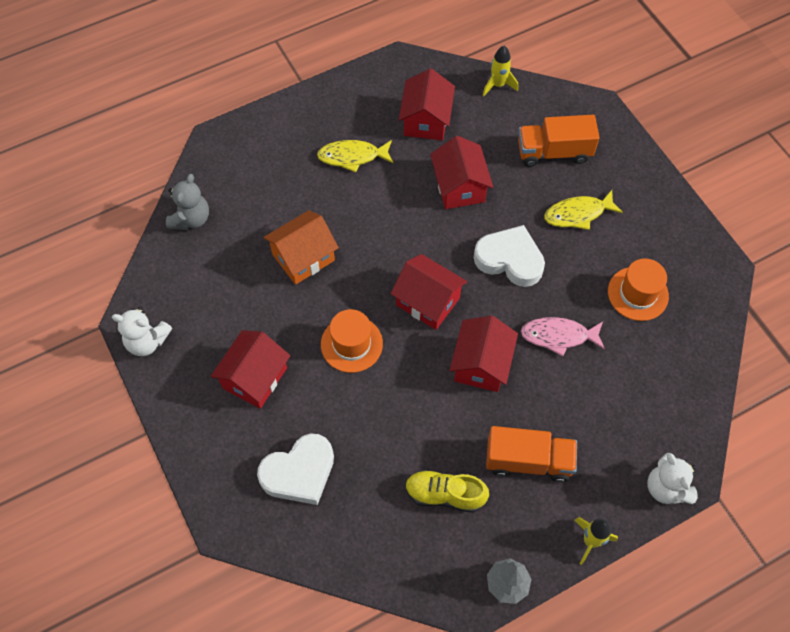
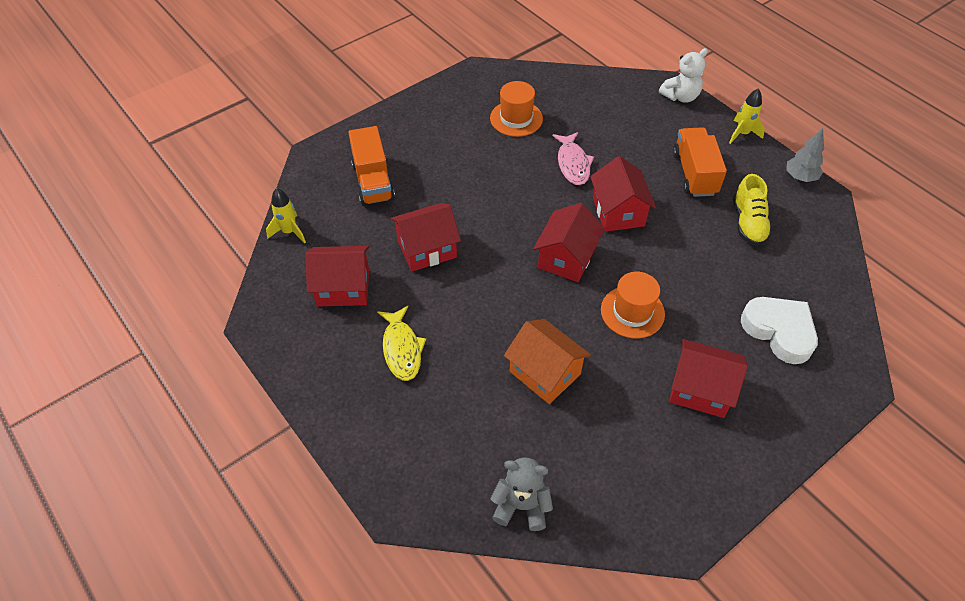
camera: 100 degrees left, 10 degrees down
(147, 341) = (699, 512): white teddy bear -> none
(481, 364) = (618, 212): red house -> red house turned 75 degrees clockwise
(510, 259) = (503, 203): white heart -> none
(578, 214) = (442, 160): yellow fish -> none

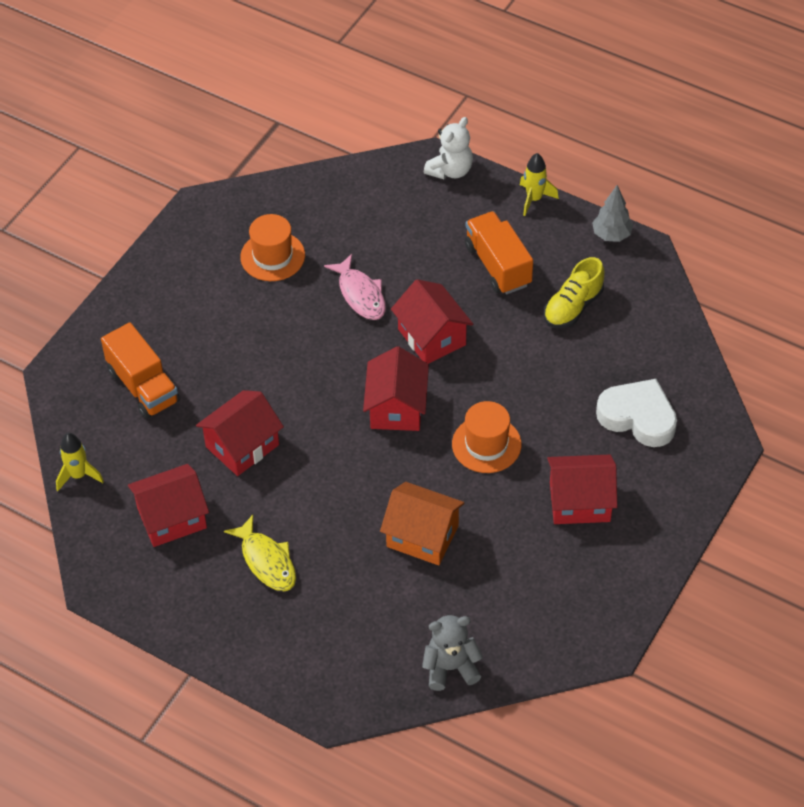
camera: 20 degrees left, 0 degrees up
(748, 223) = (573, 307): yellow shoe -> yellow shoe turned 60 degrees clockwise

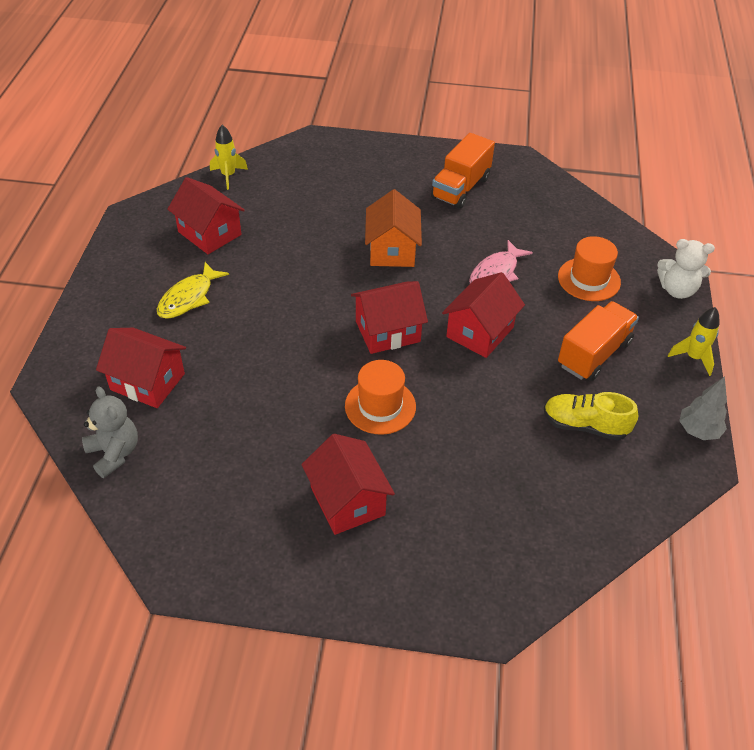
camera: 65 degrees right, 5 degrees down
(143, 386) = (327, 182): orange truck -> orange truck (461, 188)
(242, 446) = (298, 250): red house -> red house (147, 382)
(272, 256) = (499, 211): orange hat -> orange hat (589, 279)
(422, 536) = (254, 390): orange house -> orange house (392, 250)
(638, 417) = (480, 521): white heart -> none

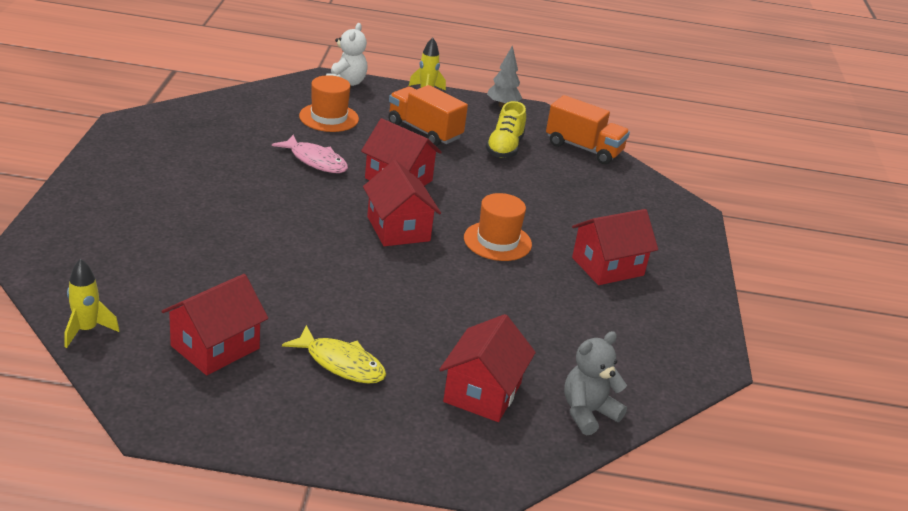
camera: 95 degrees left, 15 degrees down
(392, 250) = (271, 215): orange house -> none
(461, 188) = (169, 162): orange truck -> orange truck (583, 148)

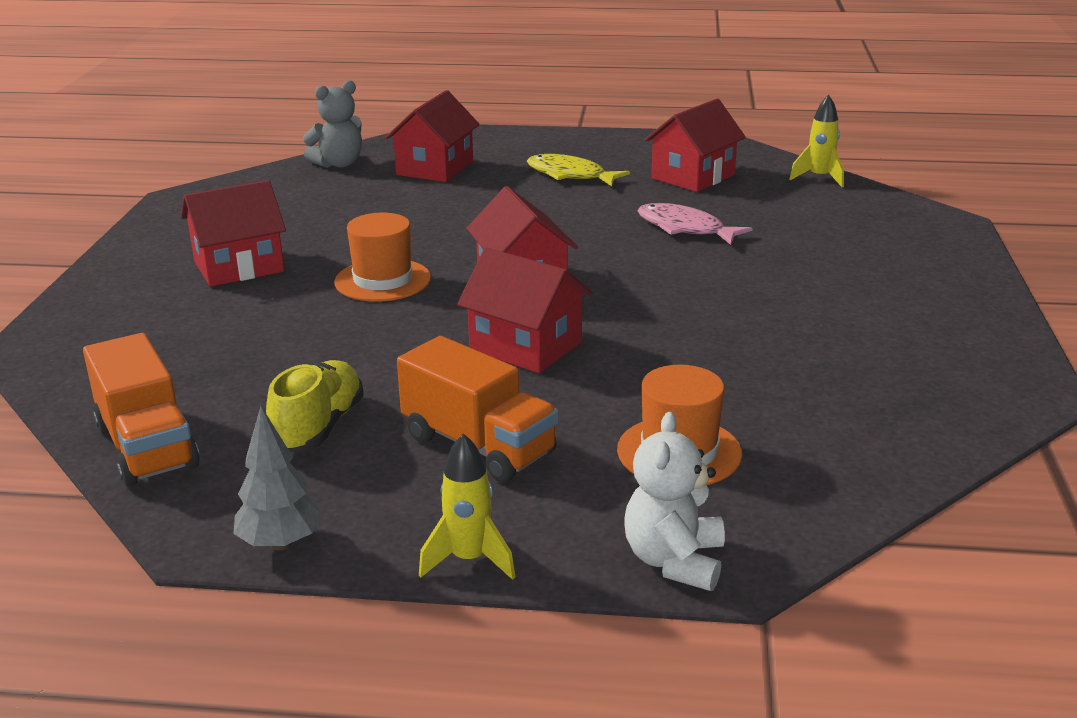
camera: 175 degrees left, 5 degrees down
(315, 161) = (670, 361): pink fish -> pink fish (685, 228)
(583, 148) = (146, 446): orange truck -> orange truck turned 150 degrees counterclockwise

